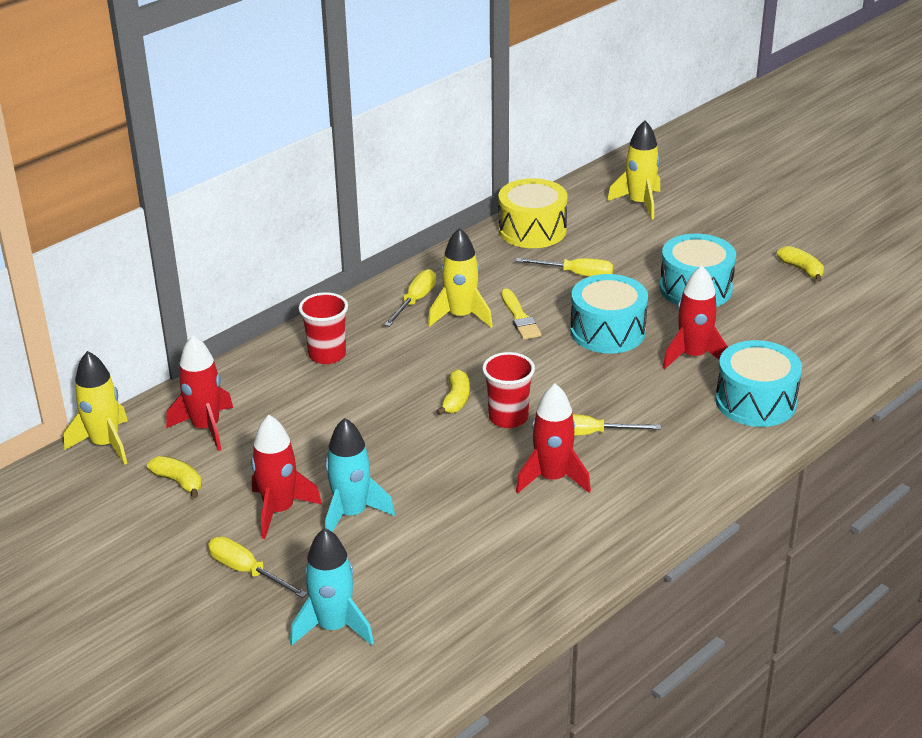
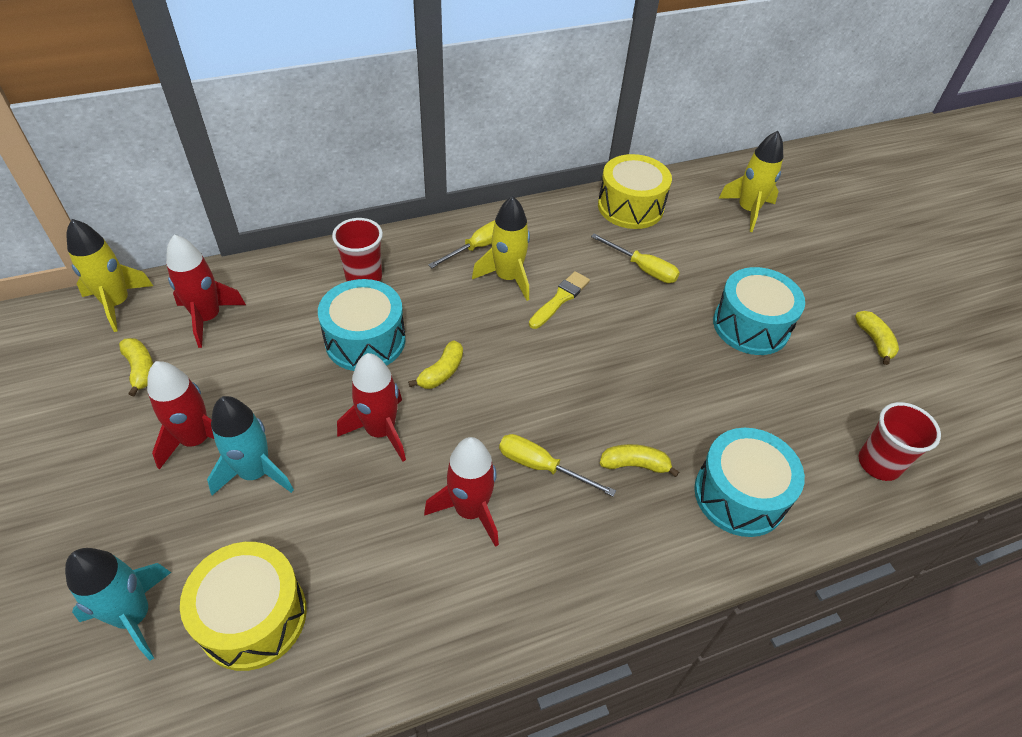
camera: 20 degrees right, 15 degrees up
(247, 571) = (114, 503): yellow screwdriver -> none
(431, 595) = (253, 616): none -> yellow drum
(508, 417) = (476, 413): red cup -> red cup (879, 463)
(520, 318) = (560, 299): yellow brush -> yellow brush turned 150 degrees counterclockwise
(607, 331) = (634, 345): turquoise drum -> turquoise drum (365, 340)
(662, 409) = (635, 465): none -> yellow banana
(693, 356) = (704, 408): red rocket -> red rocket (380, 431)

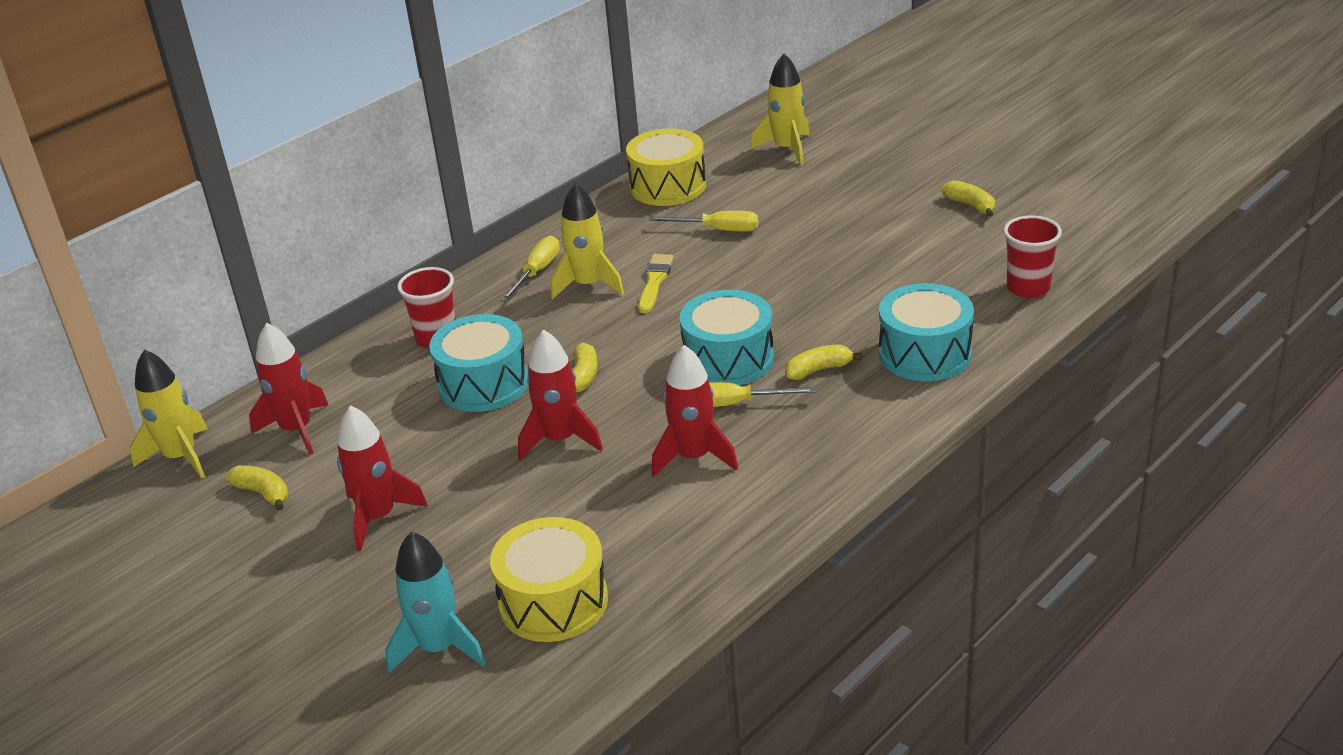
camera: 20 degrees left, 15 degrees down
(255, 472) = (462, 515): turquoise rocket -> none
(751, 326) = (852, 235): turquoise drum -> turquoise drum (728, 359)

